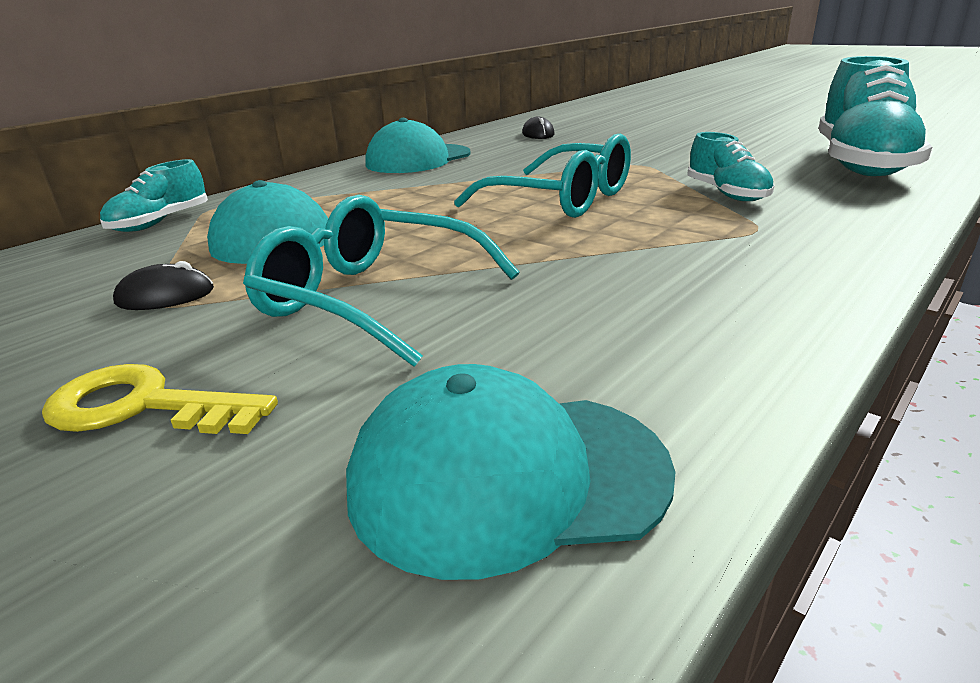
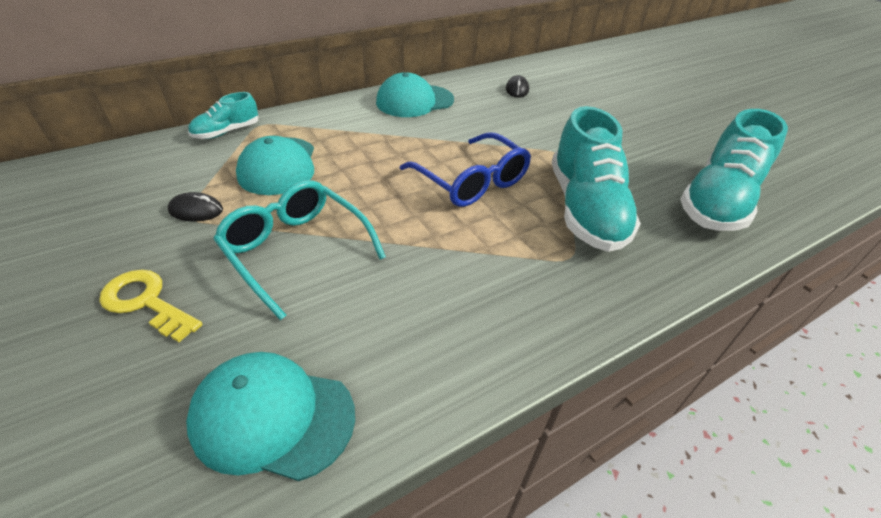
camera: 15 degrees right, 15 degrees up
(561, 199) = (471, 181): turquoise glasses -> blue glasses
(726, 194) = (585, 209): turquoise shoe -> turquoise shoe, size x1.96

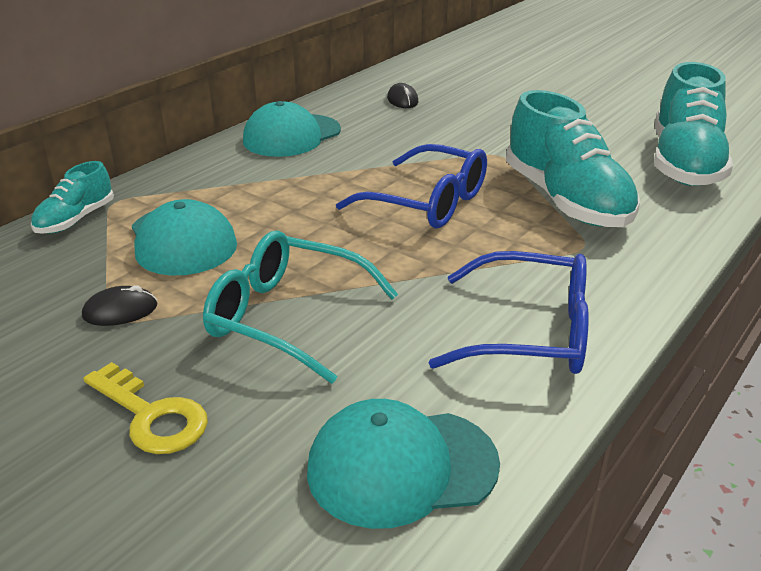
camera: 20 degrees left, 10 degrees down
(146, 302) = (151, 415): yellow key -> yellow key turned 150 degrees counterclockwise
(465, 326) = (530, 332): none -> blue glasses

